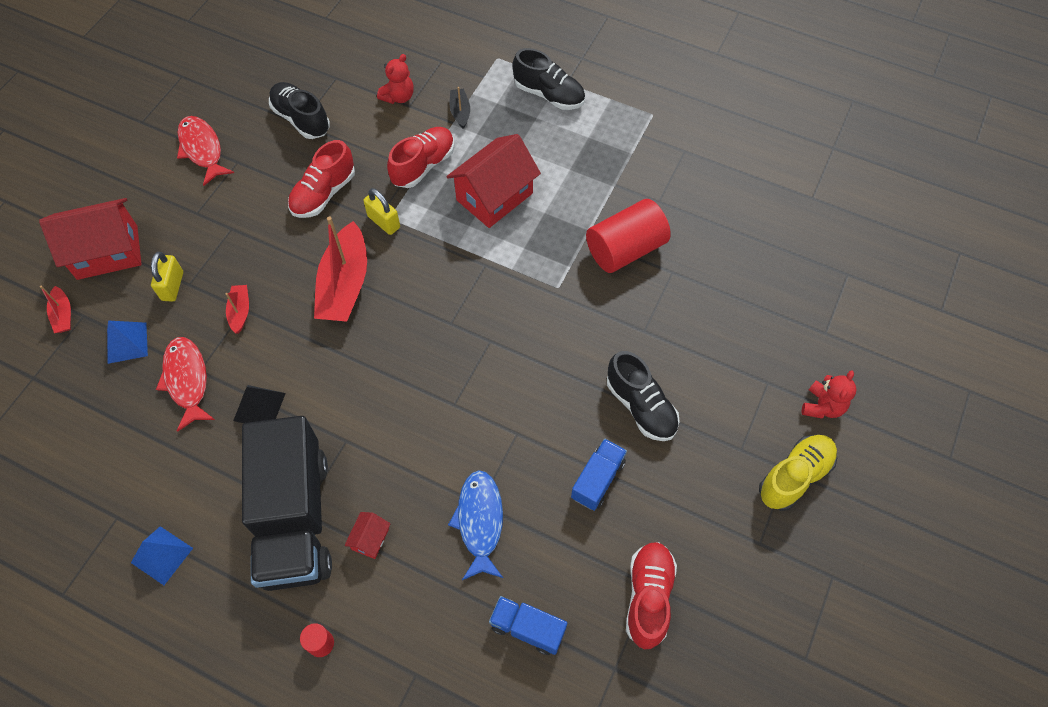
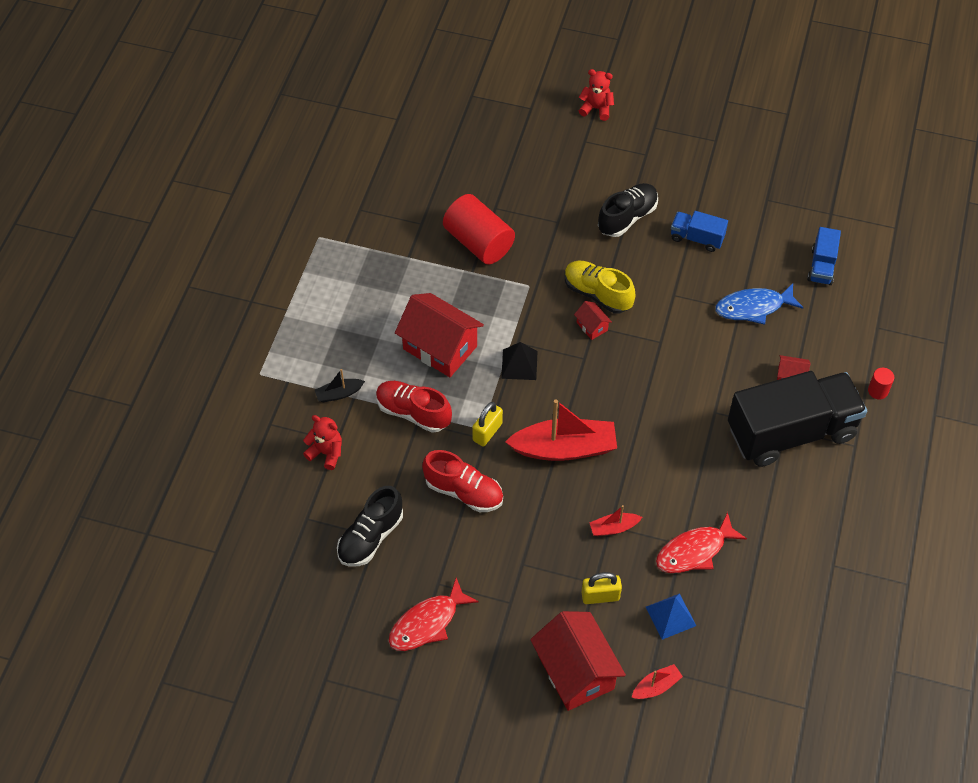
camera: 100 degrees left, 5 degrees down
(162, 555) = (851, 520): blue pyramid -> none
(259, 406) = (703, 485): black pyramid -> black pyramid (519, 364)
(490, 338) = (592, 326): none -> red house
(549, 95) = (305, 322): black shoe -> none
(648, 597) = (775, 199): red shoe -> none
(794, 476) = (658, 123): yellow shoe -> yellow shoe (597, 294)

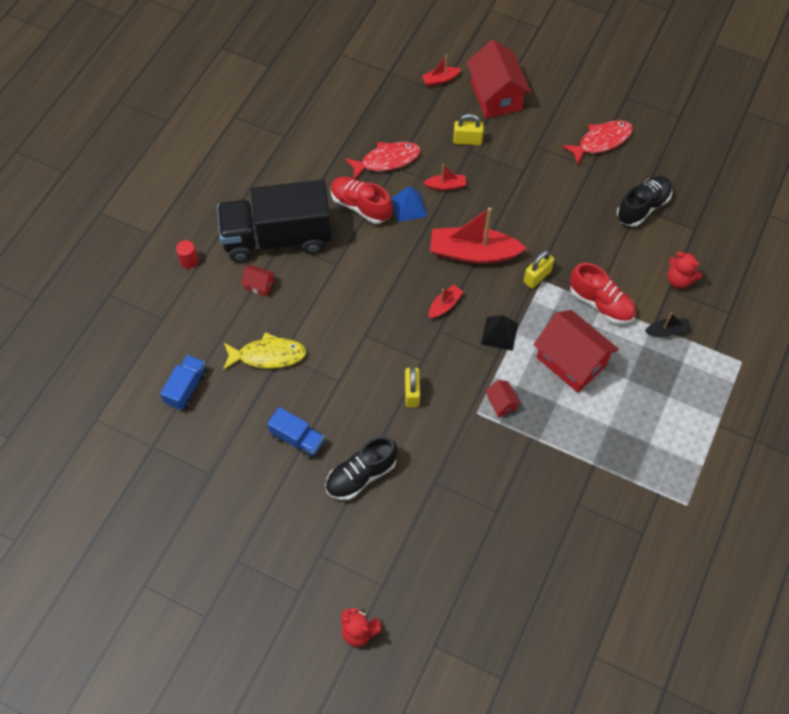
camera: 170 degrees left, 5 degrees up
(464, 491) = (563, 231): red shoe -> red shoe (360, 206)
(478, 242) = (520, 470): red cylinder -> none
(584, 385) = (444, 305): none -> red boat
(592, 326) = (425, 360): red house -> red house (501, 403)
(597, 294) = (412, 393): yellow shoe -> yellow padlock
(670, 616) = (418, 120): blue pyramid -> blue pyramid (409, 207)
(753, 307) = (268, 355): blue fish -> yellow fish

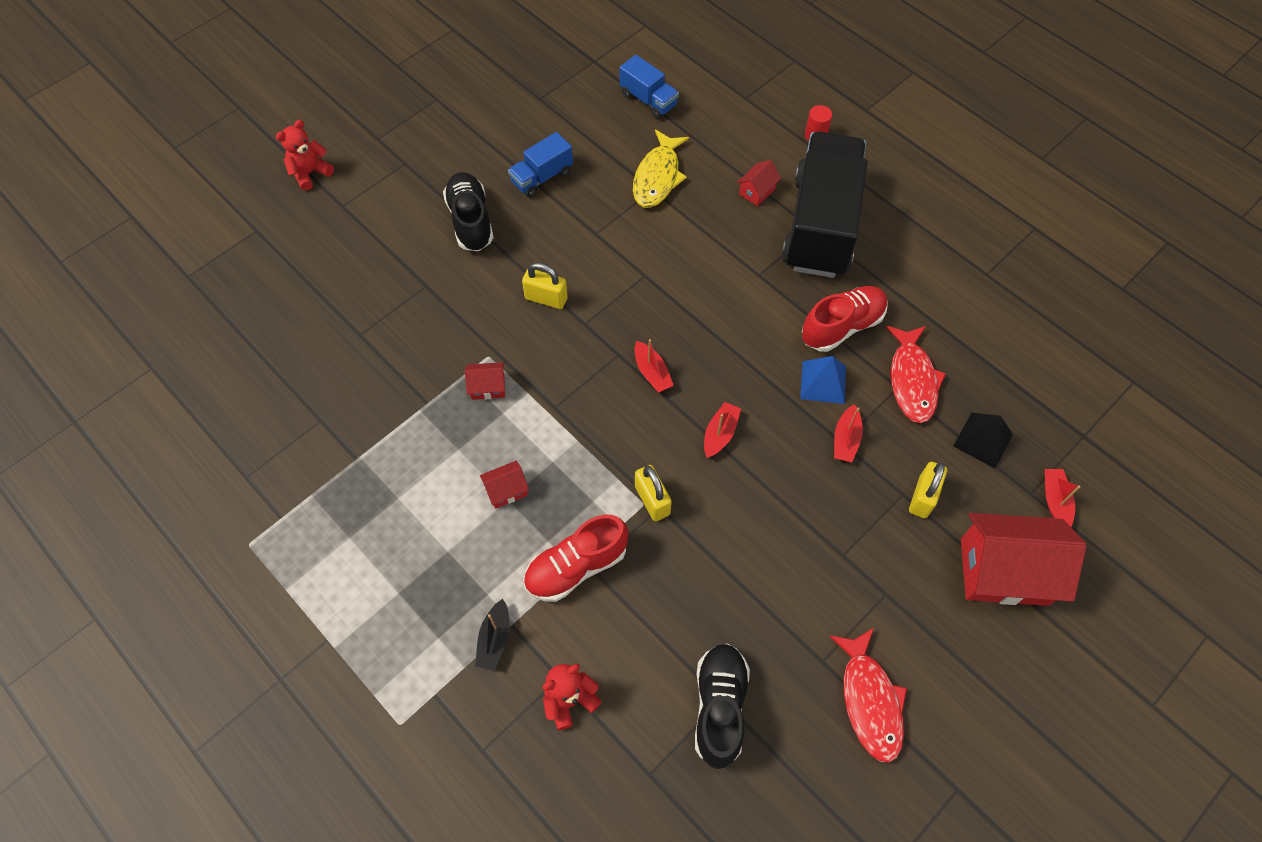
camera: 110 degrees right, 0 degrees up
(473, 253) = (720, 434): red boat -> red boat, size x0.47
(499, 333) = (584, 420): black pyramid -> black pyramid (983, 440)
(571, 361) = (506, 490): red house -> red house, size x0.44
(642, 207) = (719, 707): black shoe -> black shoe turned 150 degrees counterclockwise

